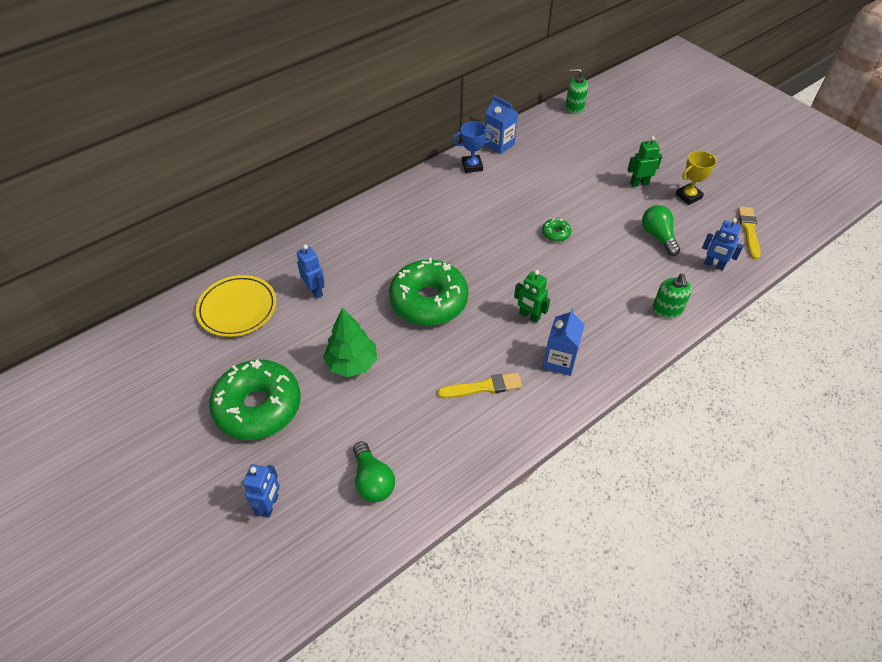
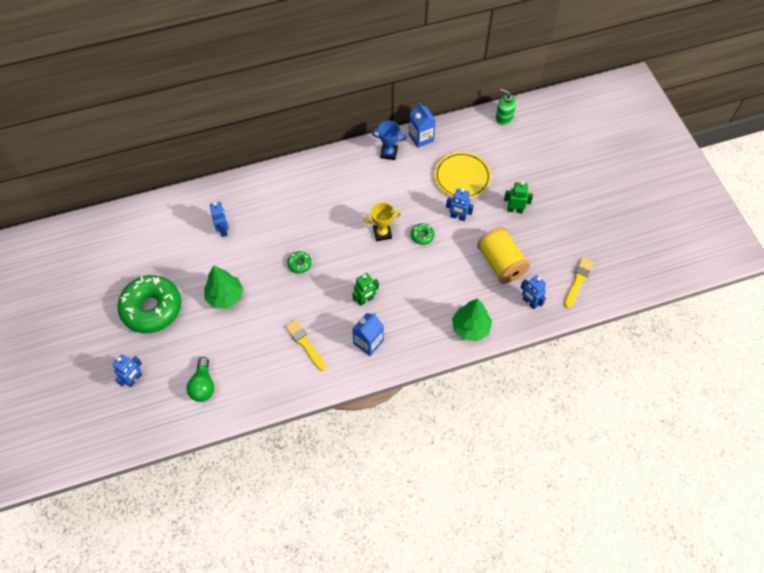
camera: 20 degrees right, 10 degrees up
(237, 308) = (165, 228): yellow plate -> yellow plate (462, 177)
(428, 301) = (299, 264): green donut -> green donut, size x0.40
(483, 387) = (305, 344): yellow brush -> yellow brush turned 135 degrees counterclockwise
(529, 316) = (365, 300): green robot -> green robot turned 90 degrees counterclockwise
(583, 205) = (458, 217): none -> blue robot
(658, 236) = (501, 263): green light bulb -> yellow spool
(667, 309) = (470, 328): green soap dispenser -> green tree
(688, 196) = (548, 234): yellow trophy -> yellow trophy (382, 233)

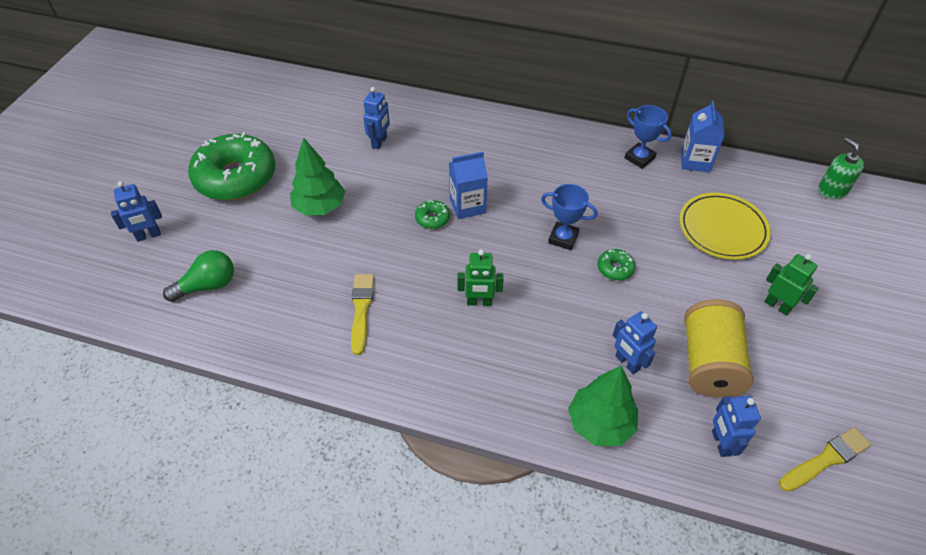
camera: 35 degrees right, 10 degrees down
(203, 385) = (208, 285): green light bulb -> green light bulb turned 150 degrees counterclockwise
(368, 342) = (441, 355): blue carton -> blue carton (467, 206)
(382, 233) = (563, 238): yellow trophy -> blue trophy
(458, 217) = (683, 272): blue robot -> blue robot (627, 363)

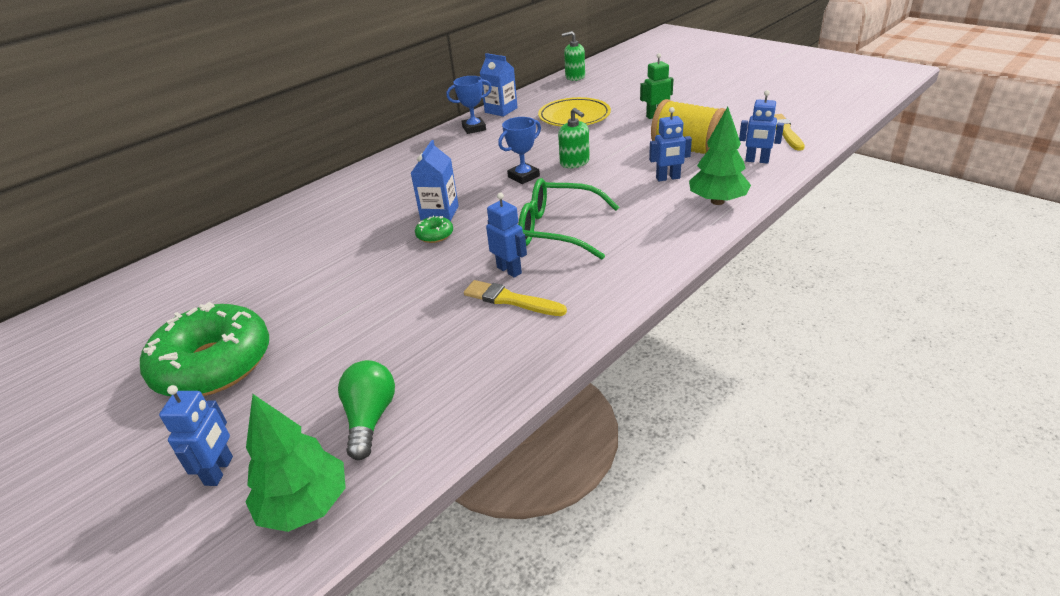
camera: 60 degrees left, 15 degrees down
(320, 207) = (341, 303): green tree -> green tree (305, 506)
(379, 142) = (296, 246): blue robot -> blue robot (509, 270)
(479, 302) = (557, 230): green robot -> green glasses
(615, 268) = (574, 162): green donut -> green soap dispenser

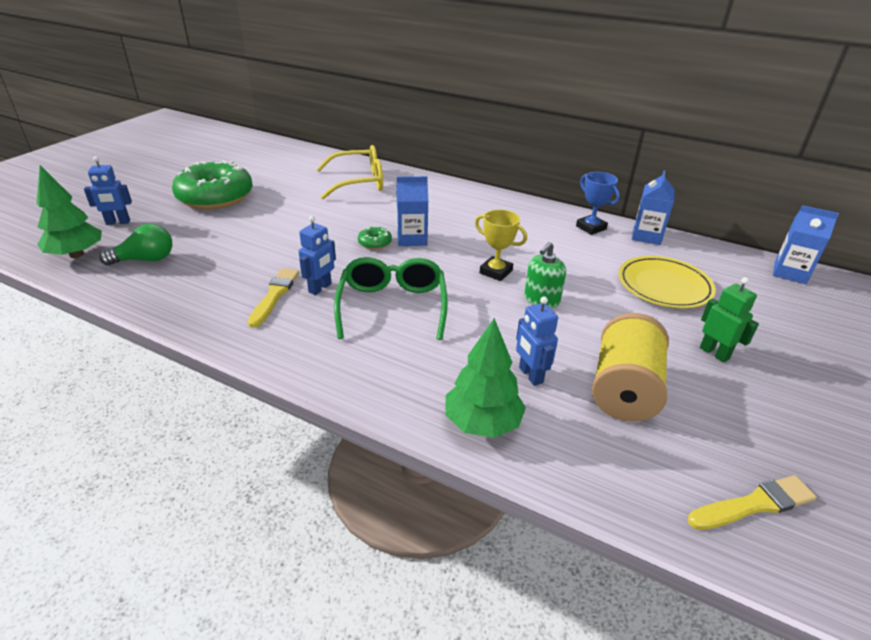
camera: 70 degrees right, 0 degrees up
(276, 240) = (359, 182): none -> yellow glasses
(523, 176) = (496, 272): blue trophy -> yellow trophy
(575, 77) = (790, 273): green soap dispenser -> blue carton
(757, 161) = (621, 465): blue robot -> none

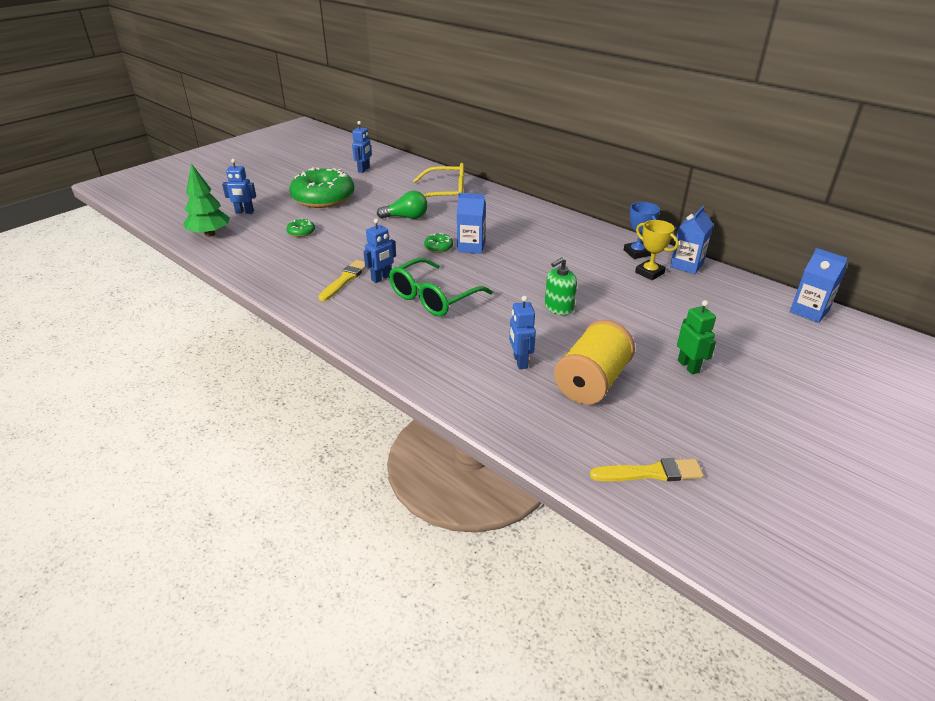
camera: 15 degrees right, 0 degrees up
(145, 260) = (257, 243): green light bulb -> green light bulb (406, 217)
(199, 240) = (301, 232): none -> green donut
(254, 161) = (364, 170): none -> blue robot
(392, 306) = (433, 298): green glasses -> green glasses turned 150 degrees counterclockwise
(482, 423) = (466, 388): green tree -> none
(496, 272) = (530, 281): yellow trophy -> yellow trophy (649, 273)
(664, 286) = (676, 309): yellow plate -> none

